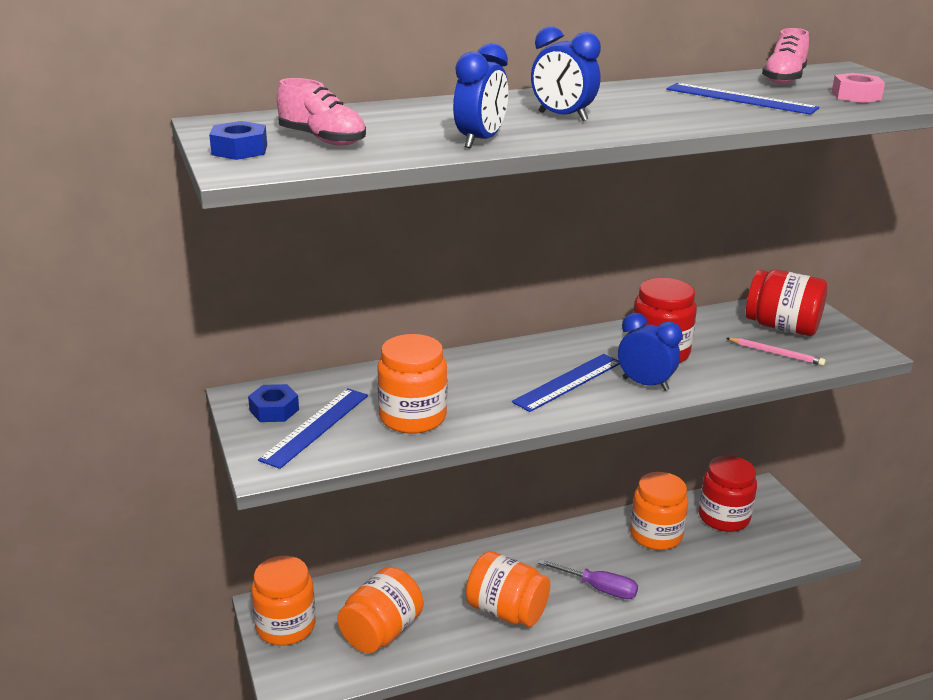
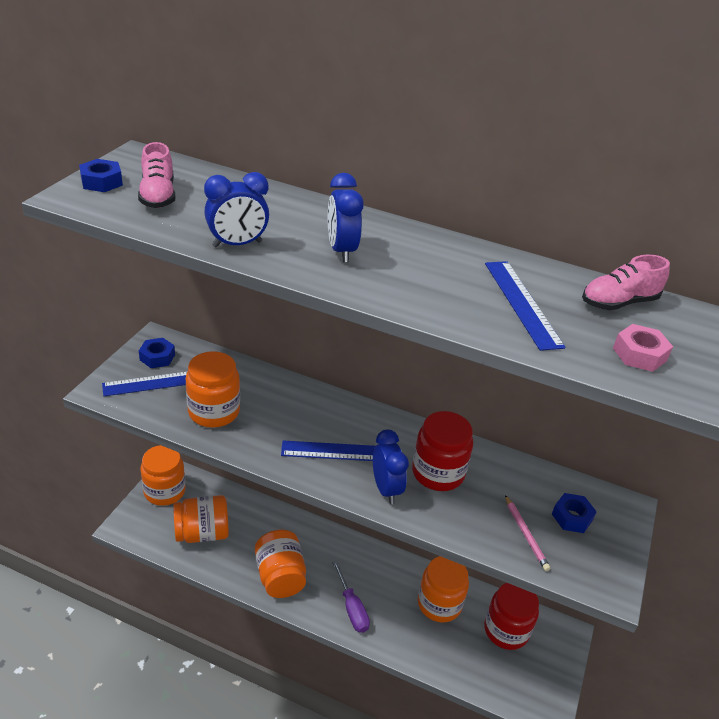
camera: 40 degrees right, 10 degrees up
(782, 327) = (572, 517): red jar -> blue nut

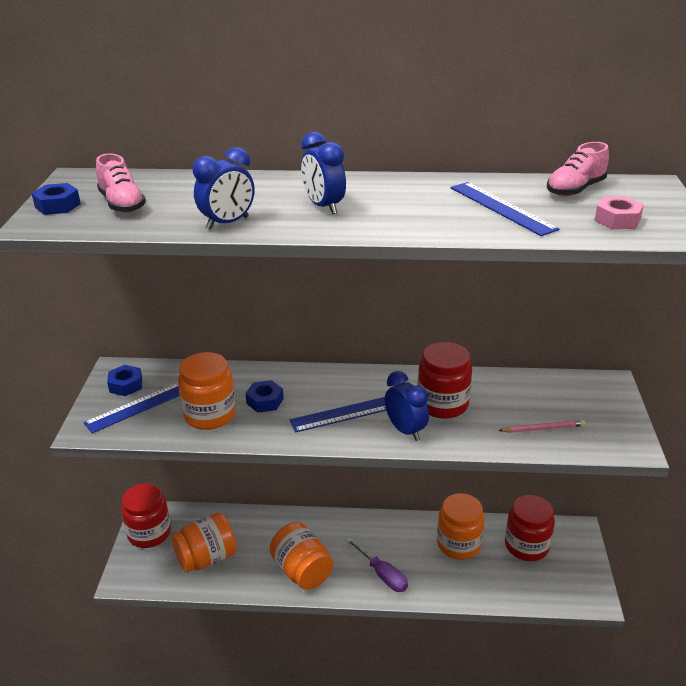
camera: 15 degrees left, 5 degrees down
(164, 491) = (149, 533): orange jar -> red jar
(525, 534) = (543, 429): pink pencil -> pink pencil turned 60 degrees counterclockwise
(572, 517) = (572, 404): blue nut -> blue nut (265, 401)

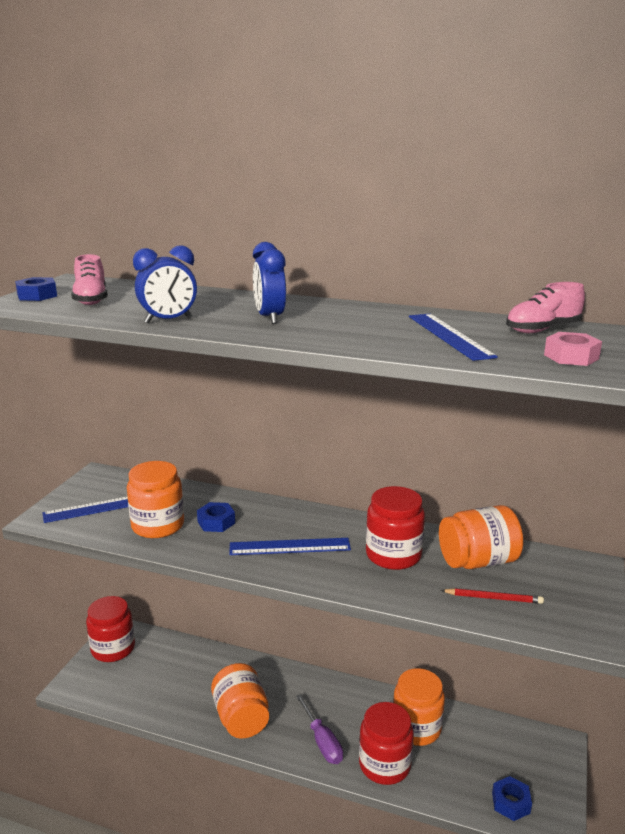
camera: 15 degrees right, 10 degrees down
(126, 385) = (98, 488): blue nut -> blue nut (510, 803)
(206, 558) = (154, 684): orange jar -> orange jar (477, 561)
(405, 430) = (341, 573): blue clock -> none
(526, 546) = (493, 747): red jar -> red jar (384, 765)
(543, 429) = (493, 598): pink pencil -> red pencil

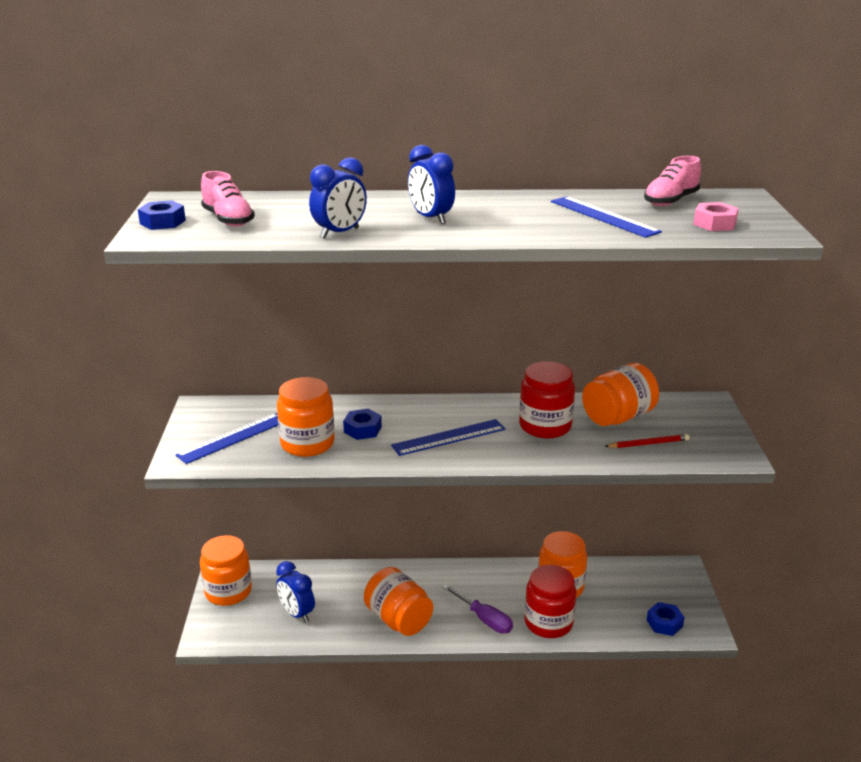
camera: 20 degrees left, 5 degrees up
(113, 649) = (228, 591): red jar -> orange jar
(156, 686) = (297, 613): none -> blue clock

